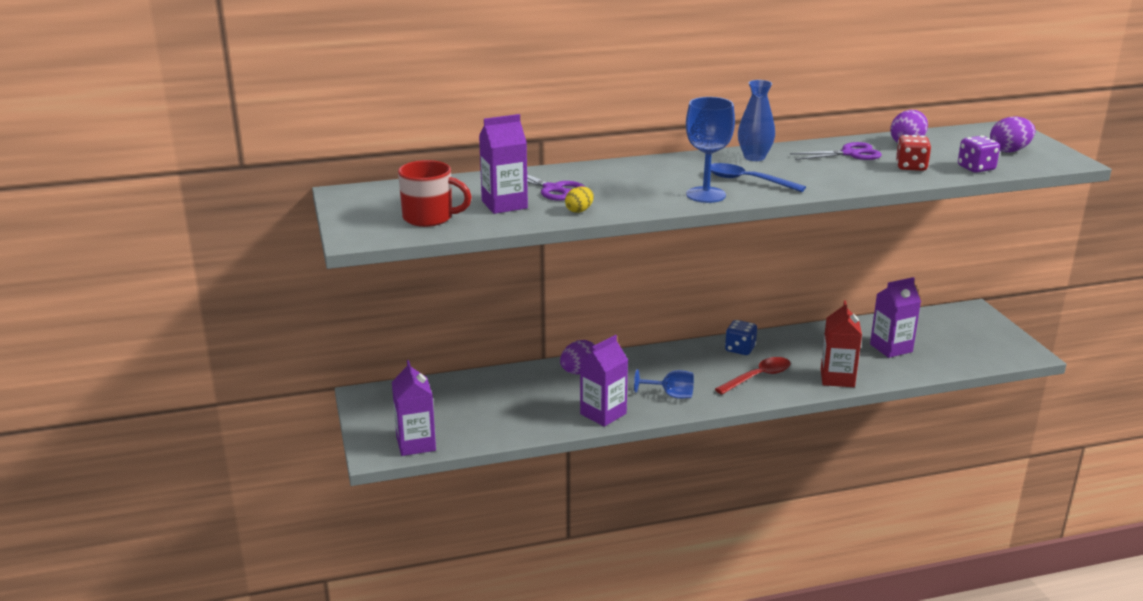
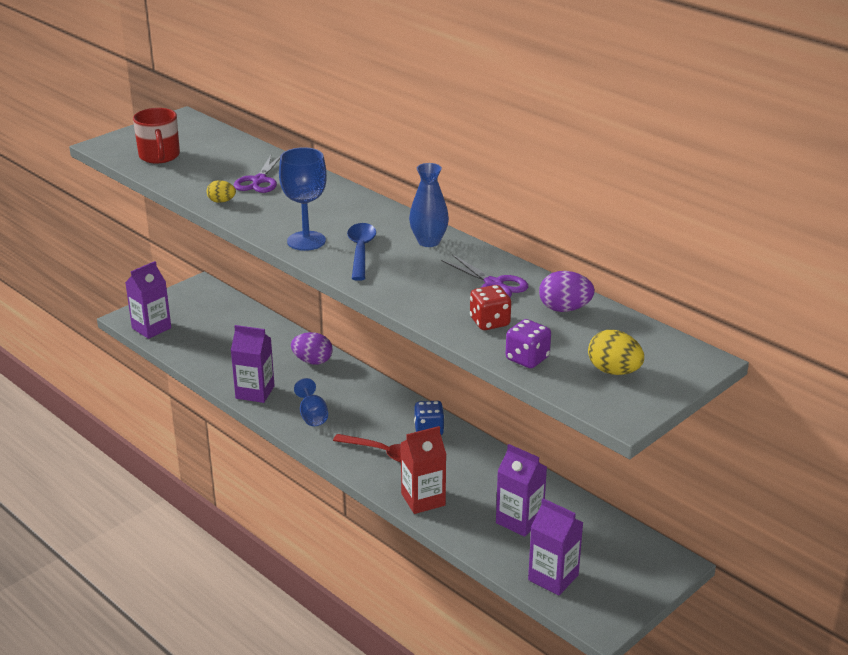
camera: 60 degrees right, 5 degrees up
(504, 204) = (209, 173): purple carton -> purple carton (553, 577)
(1009, 151) = (614, 371): purple egg -> yellow egg

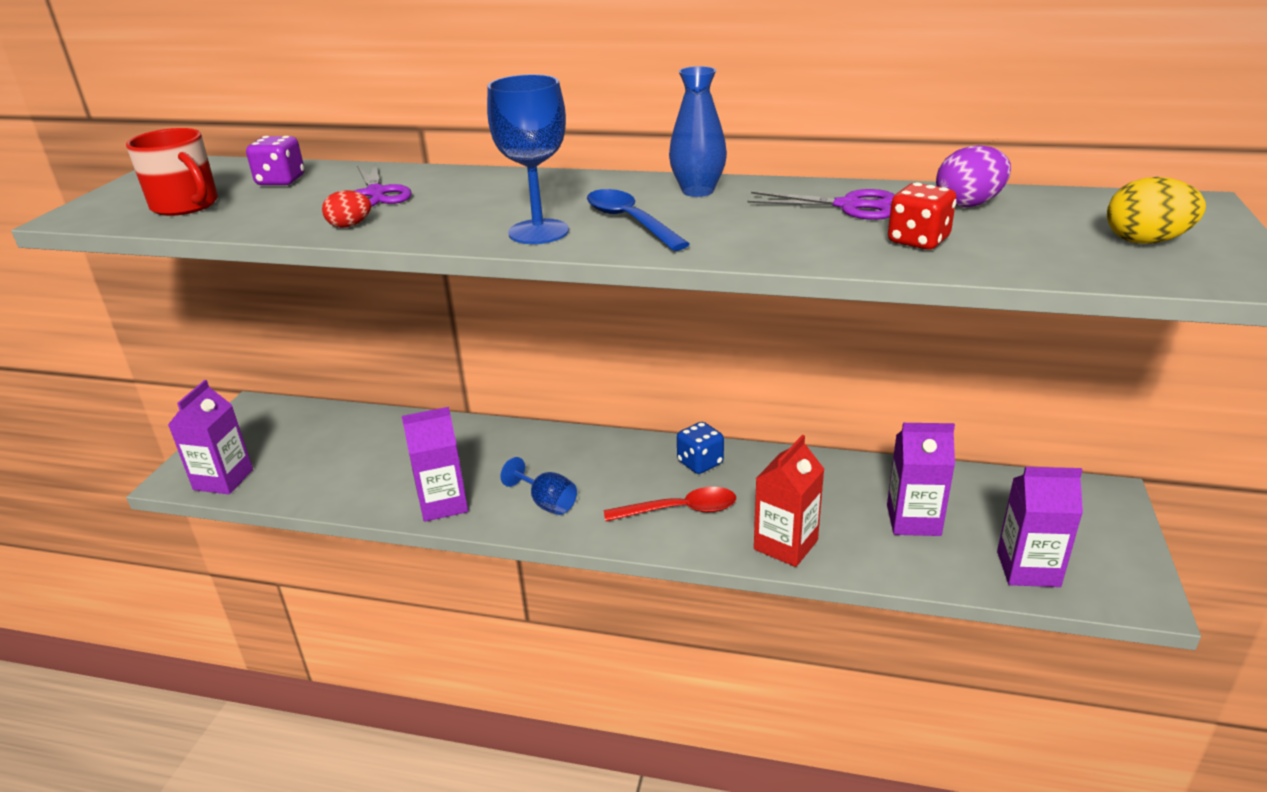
camera: 30 degrees left, 0 degrees up
(221, 201) = (350, 225): yellow egg -> red egg
(312, 361) = (482, 440): purple egg -> none
(527, 359) = (1035, 261): purple dice -> purple dice (281, 181)

